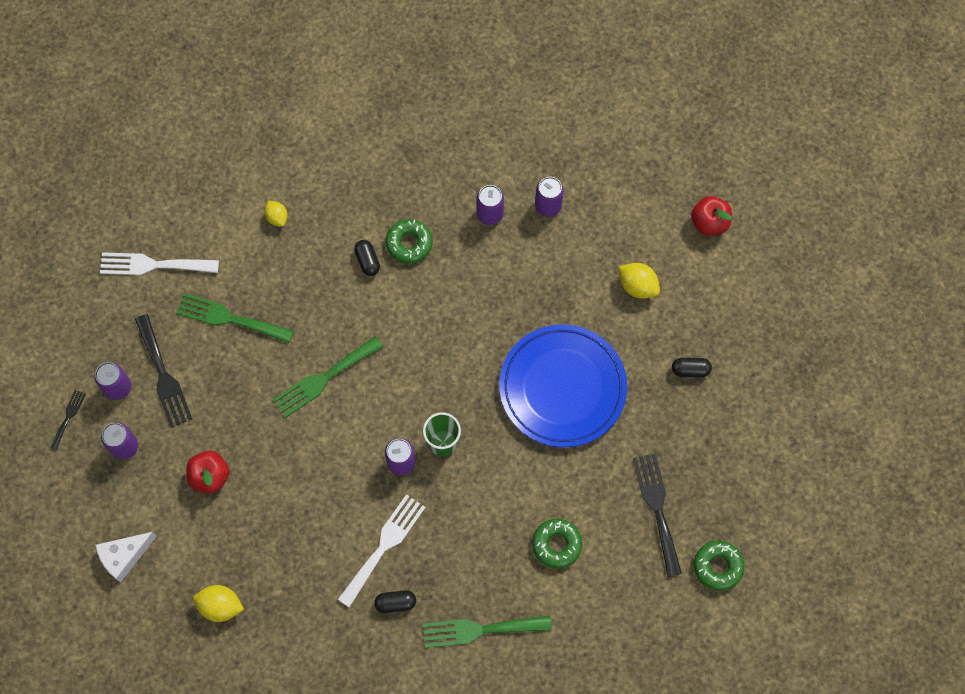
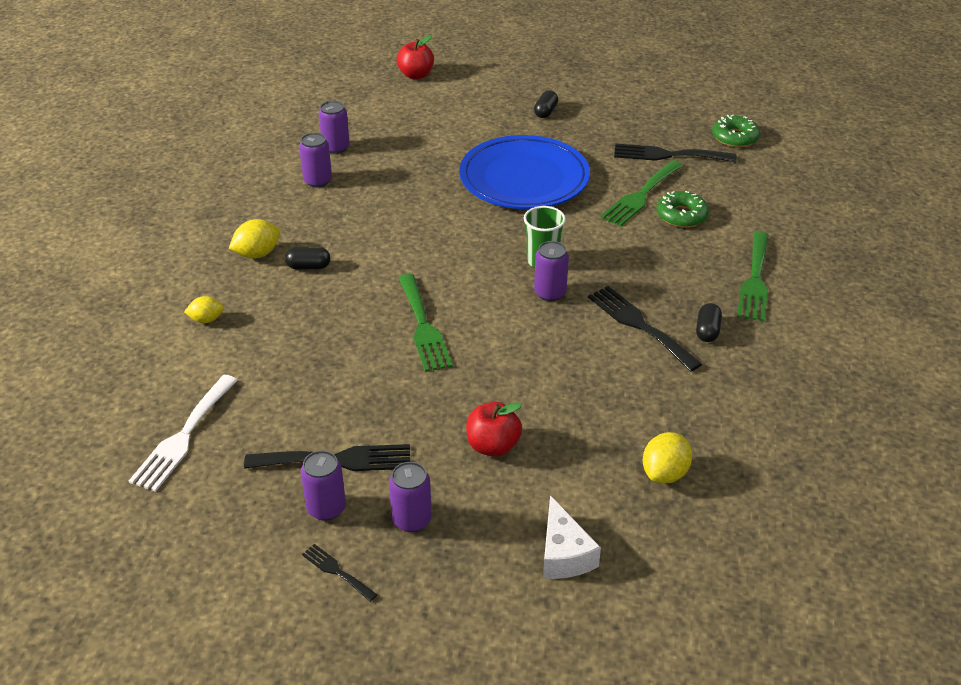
camera: 70 degrees left, 30 degrees down
(229, 318) = (301, 385): green fork -> green fork (641, 196)
(384, 546) = (639, 325): white fork -> black fork
(409, 243) = (310, 235): green donut -> none
(637, 286) = (450, 120): yellow lemon -> yellow lemon (257, 254)

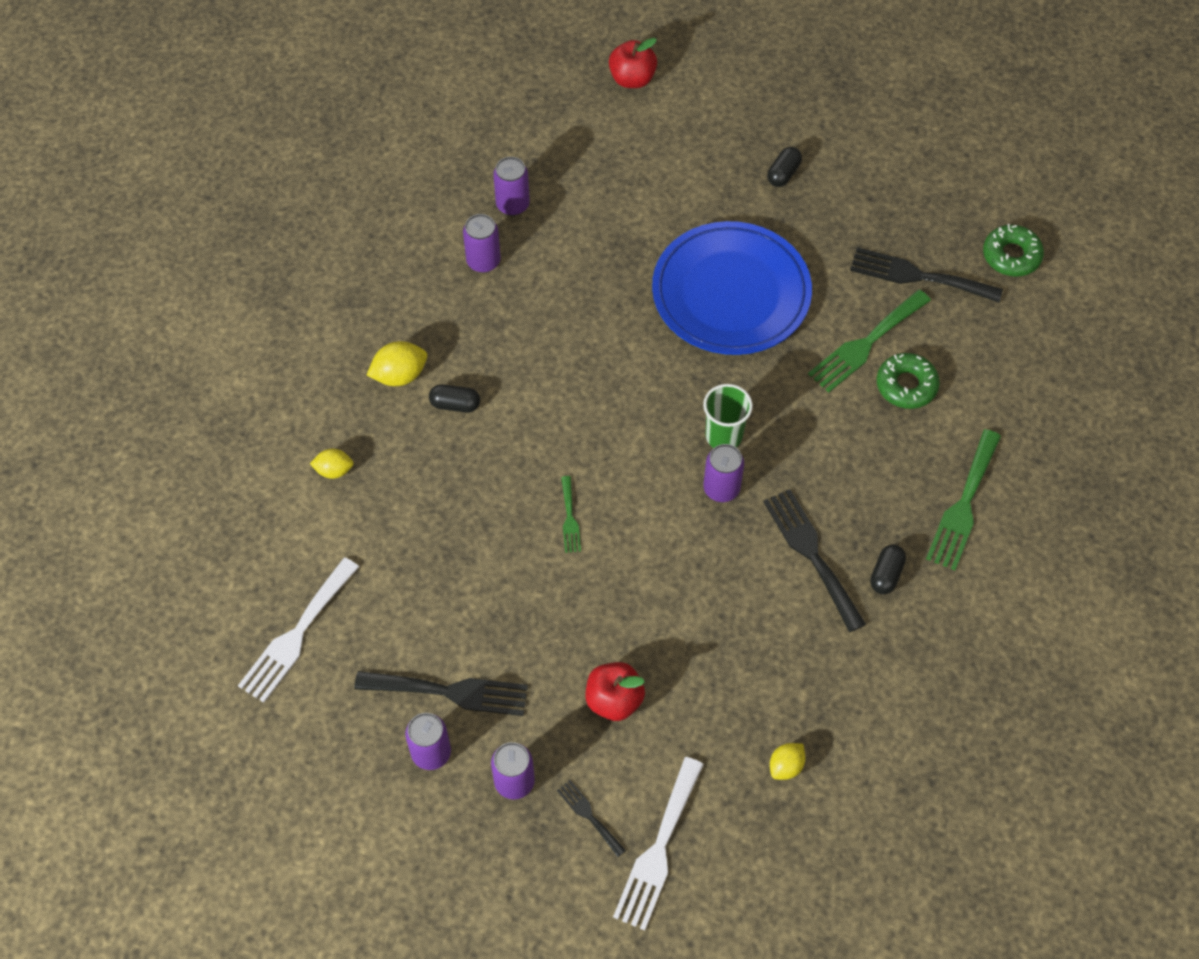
camera: 10 degrees right, 20 degrees up
(336, 571) = (431, 832): black fork -> black fork (589, 815)
(423, 327) = (570, 518): green fork -> green fork, size x0.52
(564, 554) = (658, 850): white cheese -> white fork
(665, 473) = (786, 766): yellow lemon -> yellow lemon, size x0.66

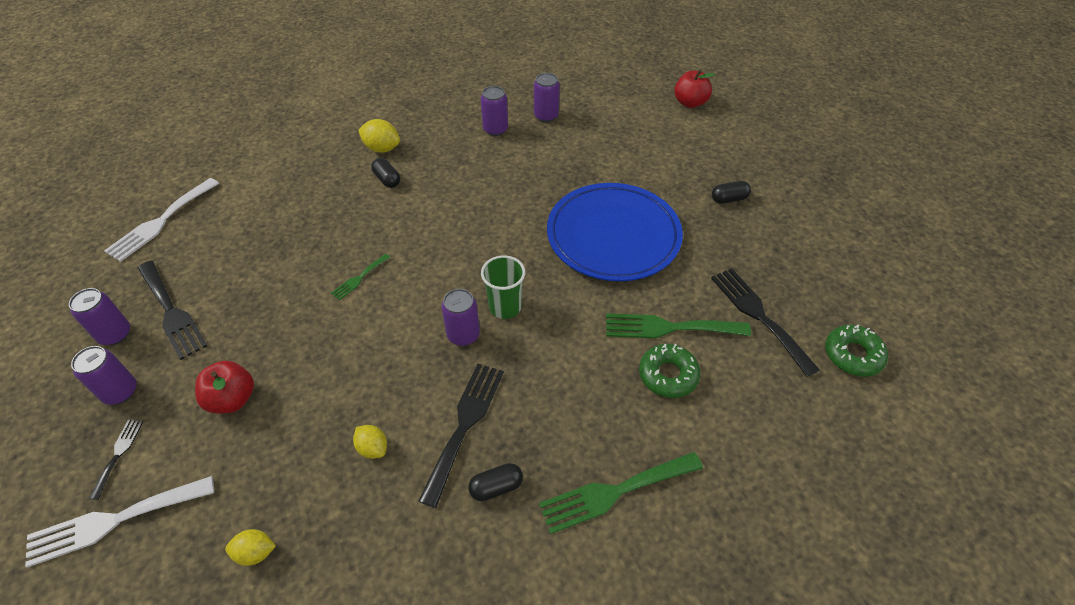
camera: 45 degrees right, 10 degrees down
(297, 635) = (160, 222): white fork -> white fork turned 45 degrees counterclockwise
(334, 470) = (291, 166): yellow lemon -> yellow lemon (373, 448)

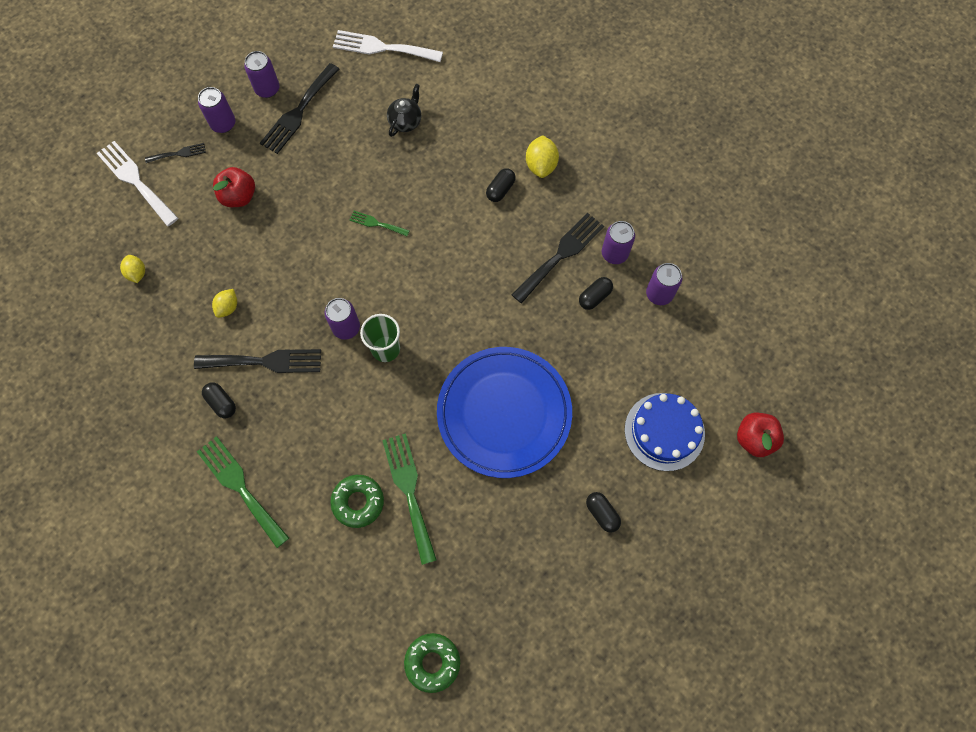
camera: 70 degrees right, 20 degrees up
(261, 226) = (405, 121): none -> black teapot
(529, 151) = (594, 297): none -> black capsule
(667, 145) = (664, 431): none -> blue cake
(759, 316) = (450, 569): black fork -> black fork (560, 255)

